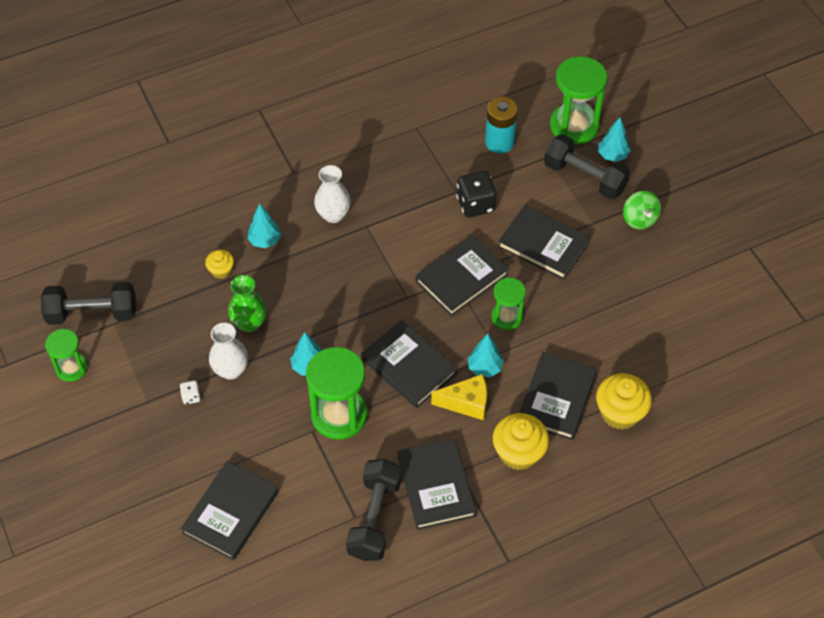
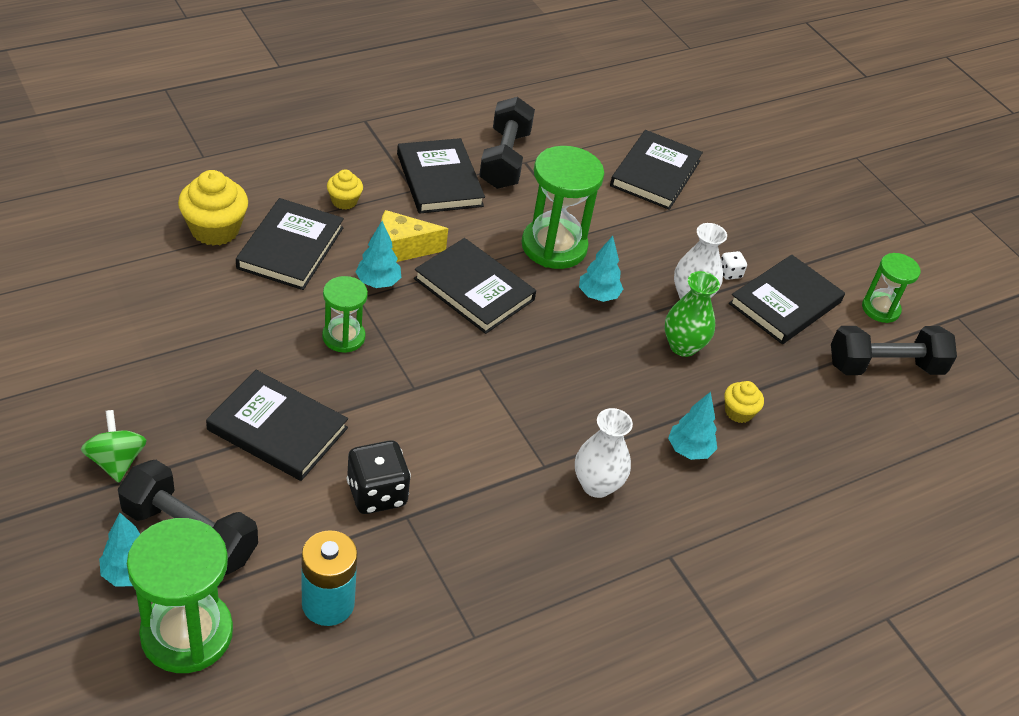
camera: 170 degrees right, 10 degrees down
(461, 278) = (403, 388): black book -> black book (785, 303)
(518, 452) = (344, 201): yellow cupcake -> yellow cupcake, size x0.56

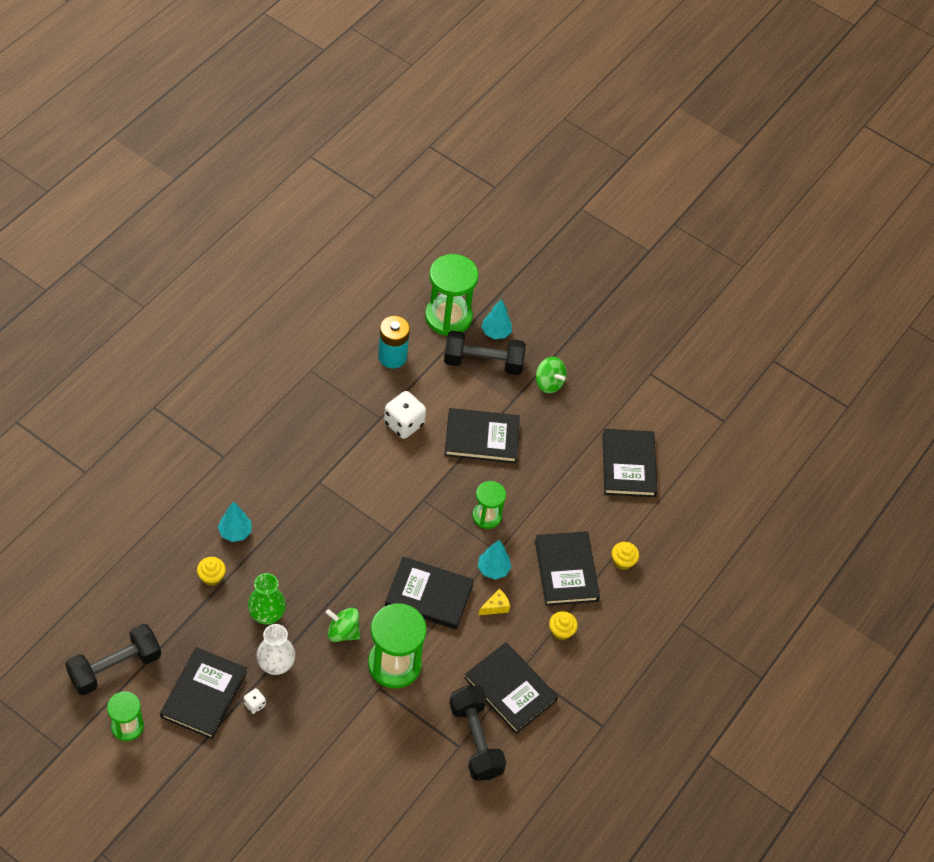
camera: 155 degrees right, 10 degrees up
(215, 229) = (623, 561): yellow cupcake -> yellow cupcake, size x0.56
(377, 493) = (404, 423): black dice -> white dice
(402, 249) = (495, 607): yellow cheese -> yellow cheese, size x0.60
(596, 485) = (283, 483): white vase -> none
(598, 296) = (343, 632): turquoise tree -> green spinning top
(655, 173) = (351, 791): black book -> black book (629, 465)

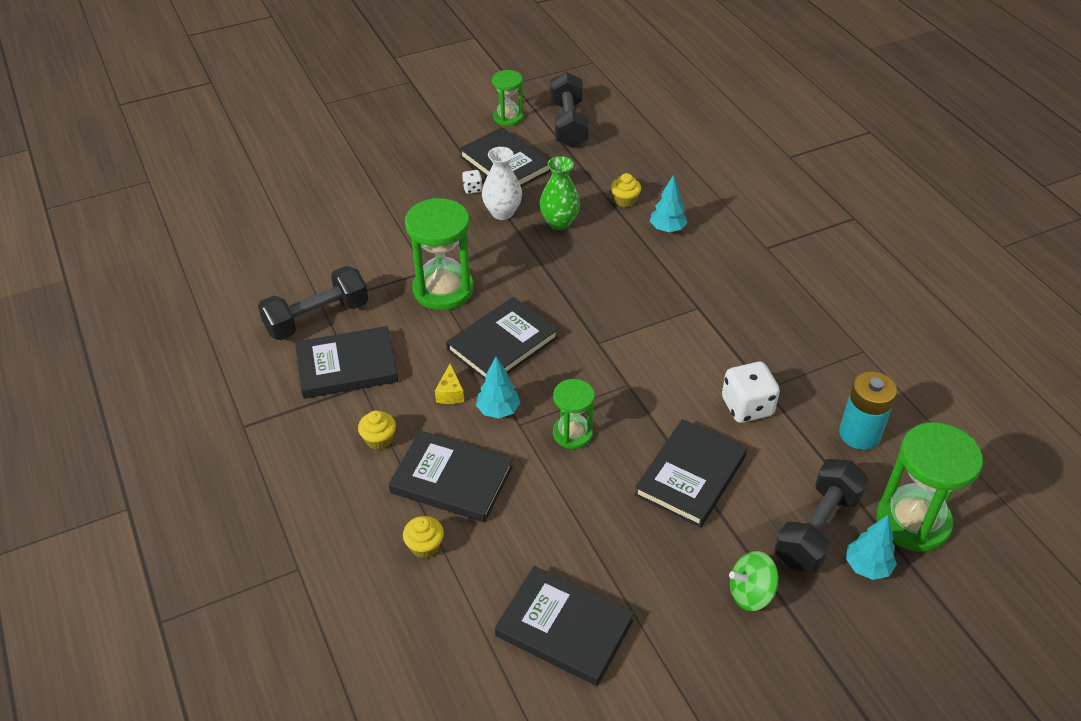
camera: 125 degrees right, 10 degrees down
(343, 632) = (505, 266): green spinning top -> none
(475, 740) = (317, 318): black dumbbell -> black dumbbell turned 45 degrees counterclockwise

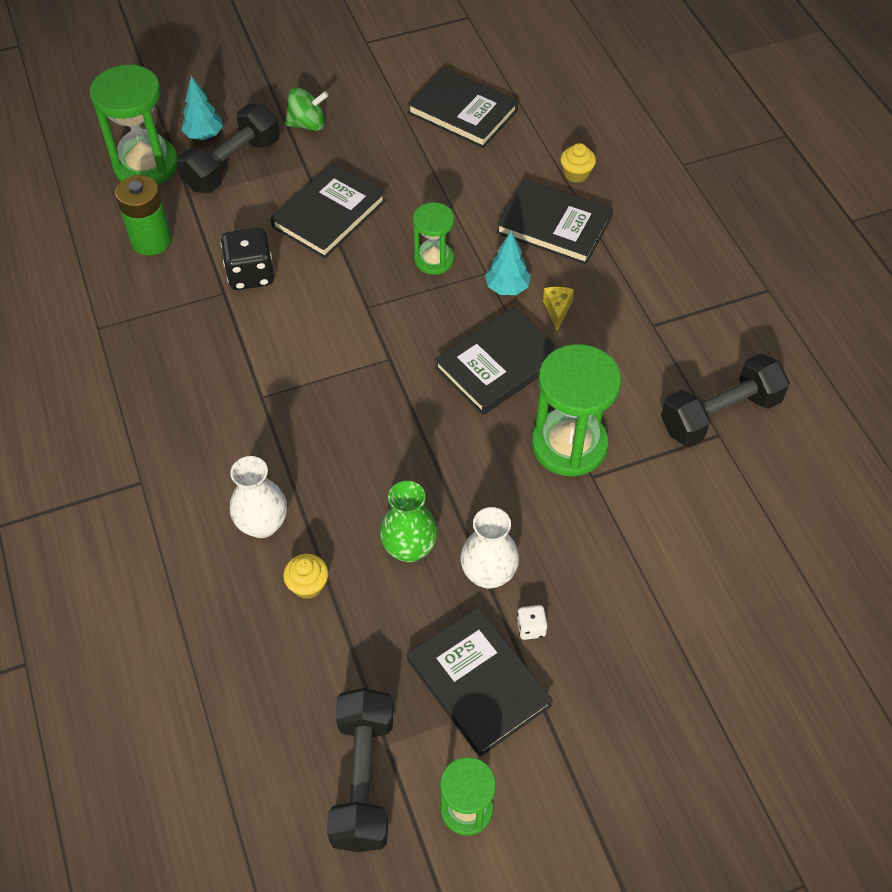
camera: 175 degrees left, 10 degrees up
(347, 366) = (673, 349): black book -> none
(379, 439) = (627, 267): yellow cupcake -> none
(667, 229) = (262, 524): turquoise tree -> white vase
(747, 407) = (250, 274): white dice -> black dice
(859, 434) = (151, 241): turquoise battery -> green battery

